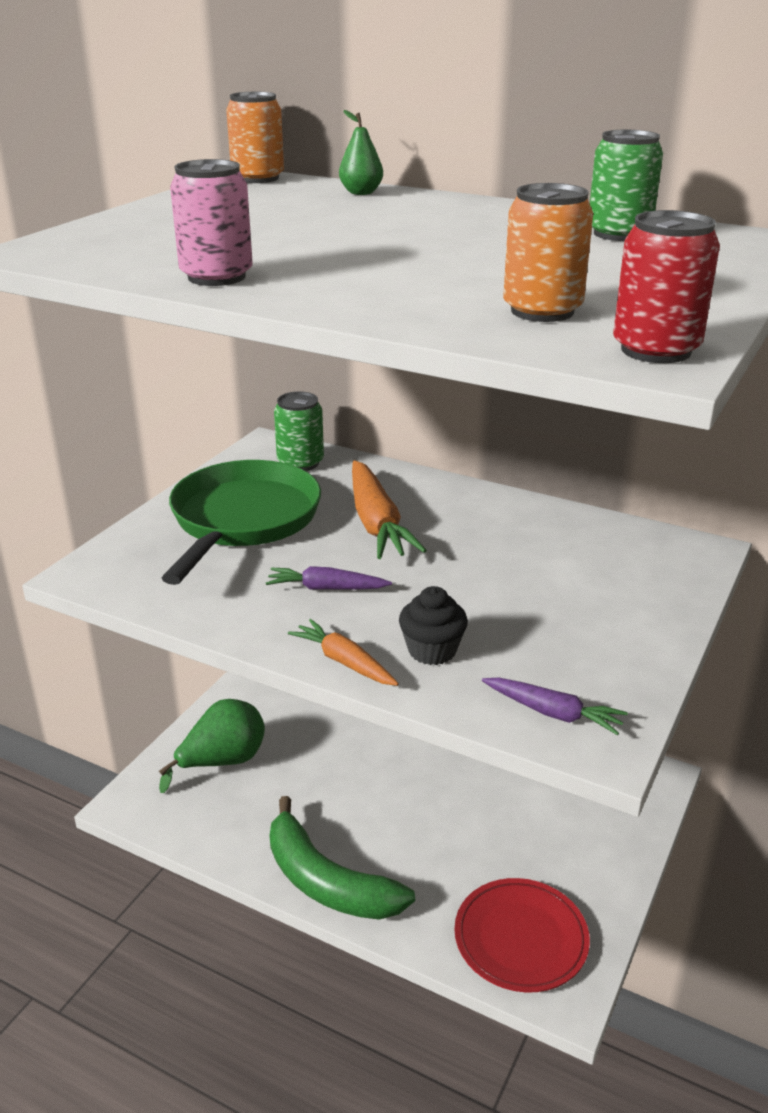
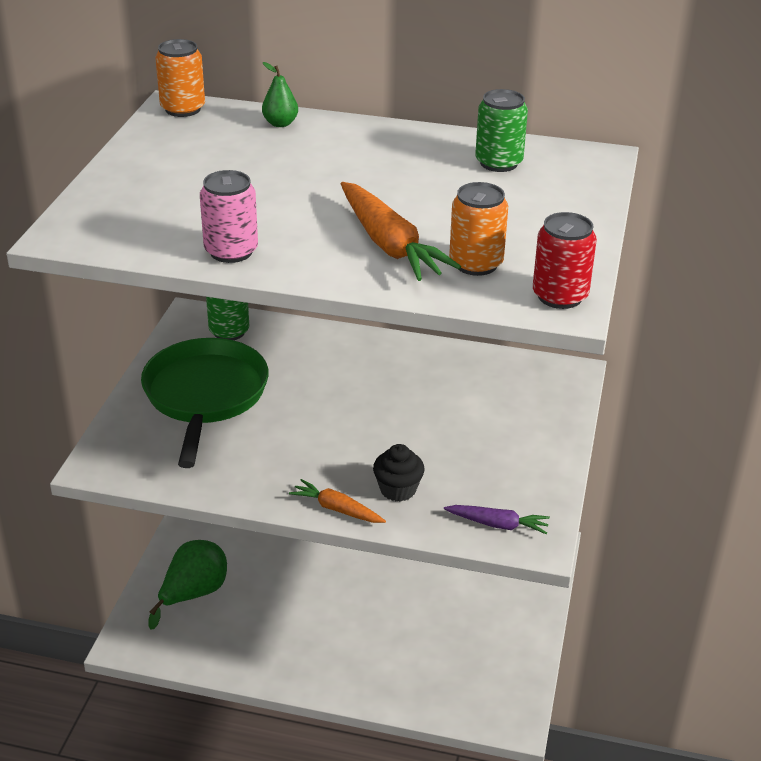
camera: 15 degrees left, 5 degrees up
(326, 588) = (299, 449): purple carrot -> none
(327, 882) = (314, 675): green banana -> none
(376, 523) = (316, 383): orange carrot -> orange carrot (389, 244)
(521, 938) = (473, 688): red plate -> none

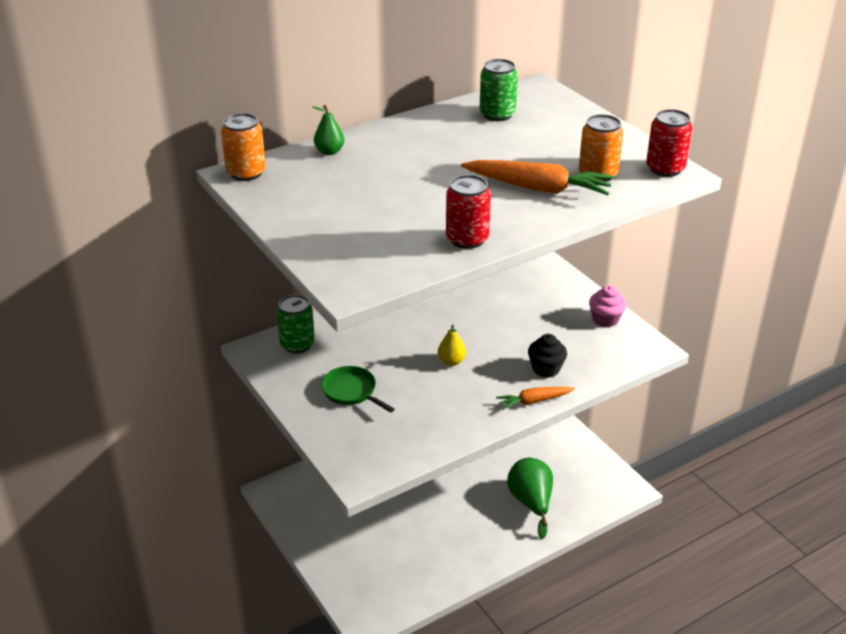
camera: 45 degrees left, 0 degrees up
(193, 594) = (363, 560): green pear -> green pear (531, 503)
(205, 396) = (351, 391): green pan -> green pan, size x0.50
(231, 251) = (467, 239): pink can -> red can
(326, 426) = (451, 361): none -> yellow pear
(497, 524) = (620, 352): purple carrot -> none
(538, 485) = (605, 319): none -> pink cupcake

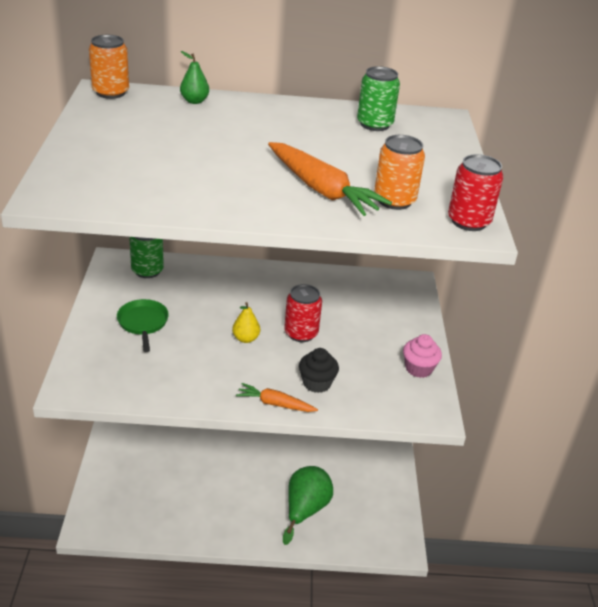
camera: 30 degrees right, 0 degrees up
(467, 239) = (197, 202): red can -> red can (301, 333)

